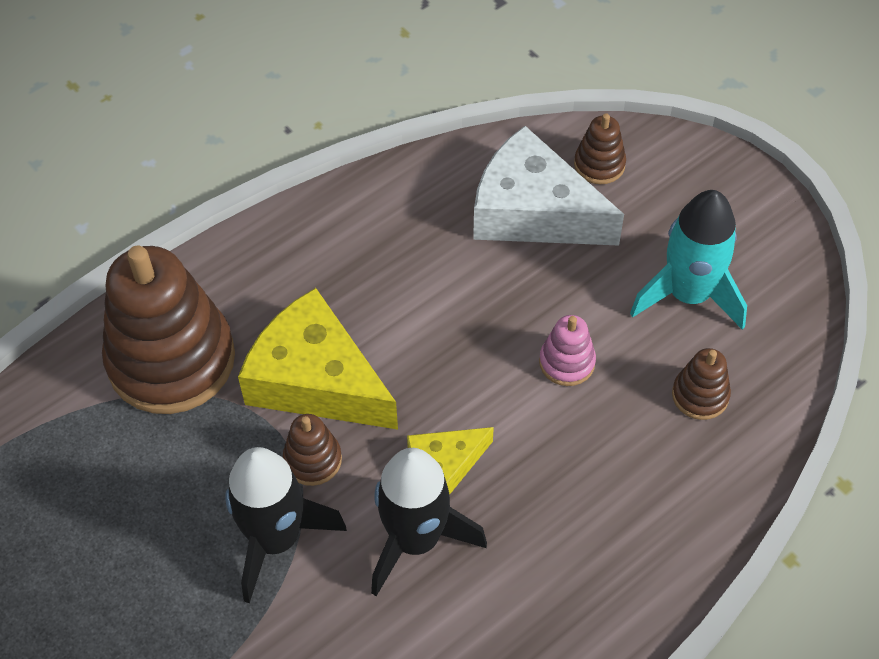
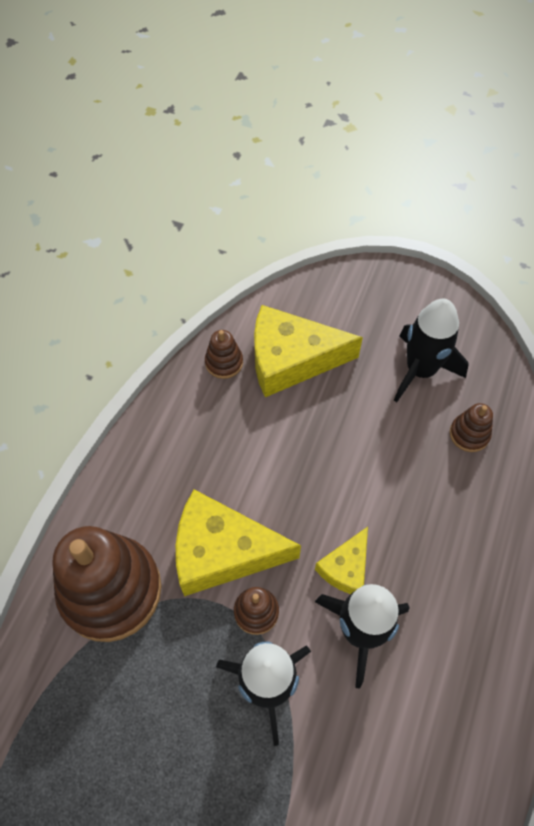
camera: 30 degrees left, 5 degrees up
(533, 212) = (291, 359): white cheese -> yellow cheese
(567, 362) = (376, 453): pink stacking toy -> none
(599, 164) = (312, 308): brown stacking toy -> brown stacking toy (224, 362)
(688, 295) = (420, 370): turquoise rocket -> black rocket

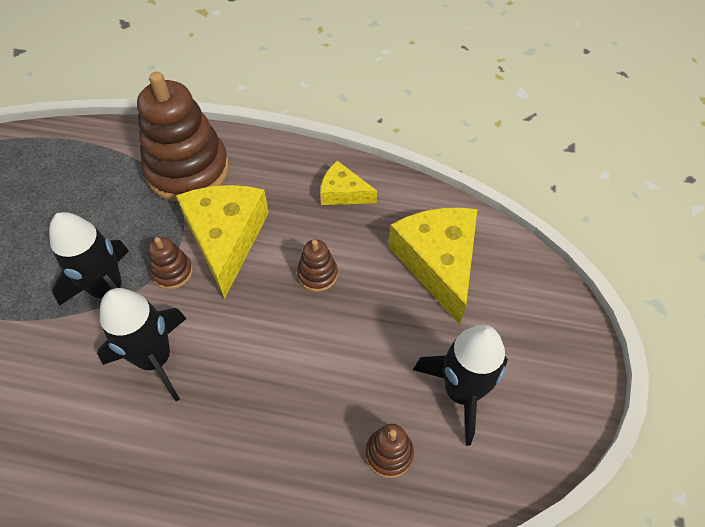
camera: 80 degrees right, 5 degrees down
(224, 362) = (418, 208): brown stacking toy -> brown stacking toy (317, 274)
(346, 567) = (217, 339): yellow cheese -> yellow cheese (343, 193)

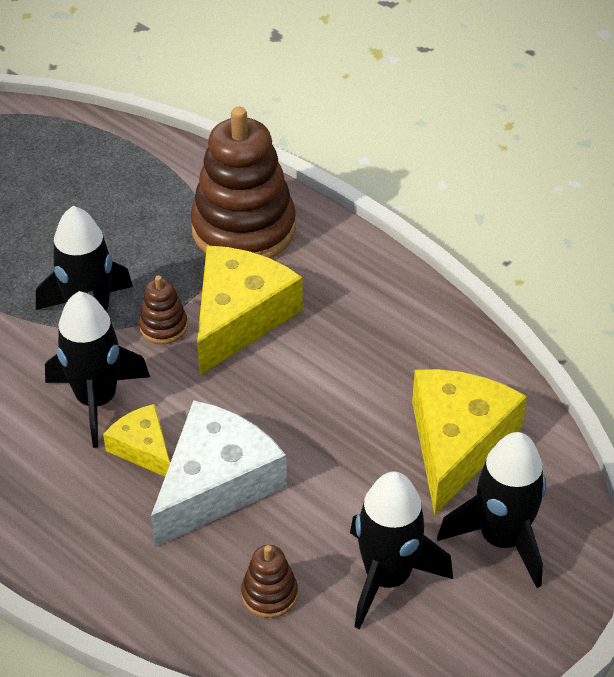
camera: 30 degrees right, 10 degrees down
(291, 382) = (216, 484): none -> white cheese
(317, 274) = (313, 395): brown stacking toy -> none
(343, 193) = (400, 324): yellow cheese -> yellow cheese (143, 448)
(514, 320) = (501, 539): none -> black rocket

